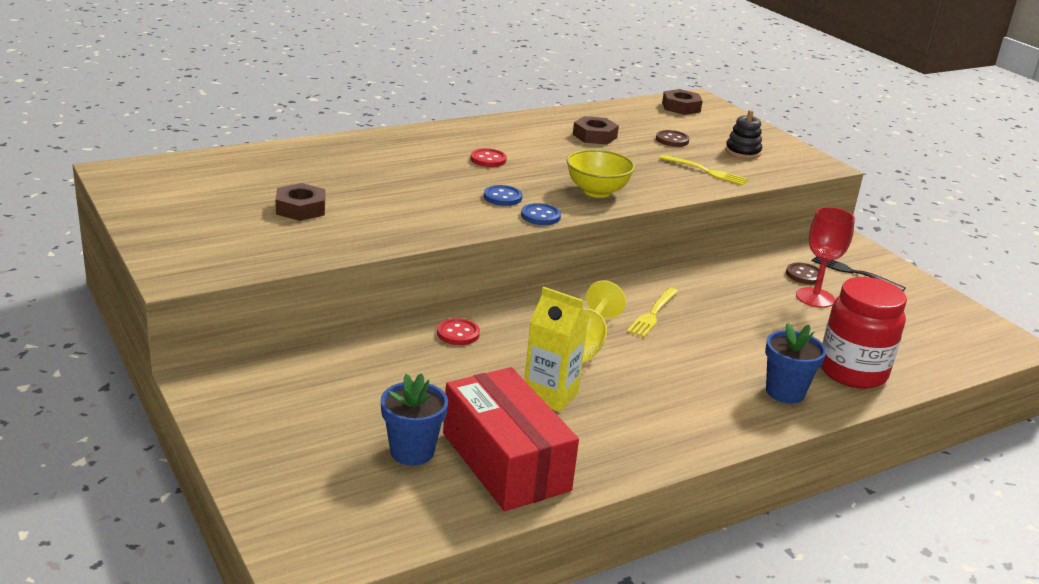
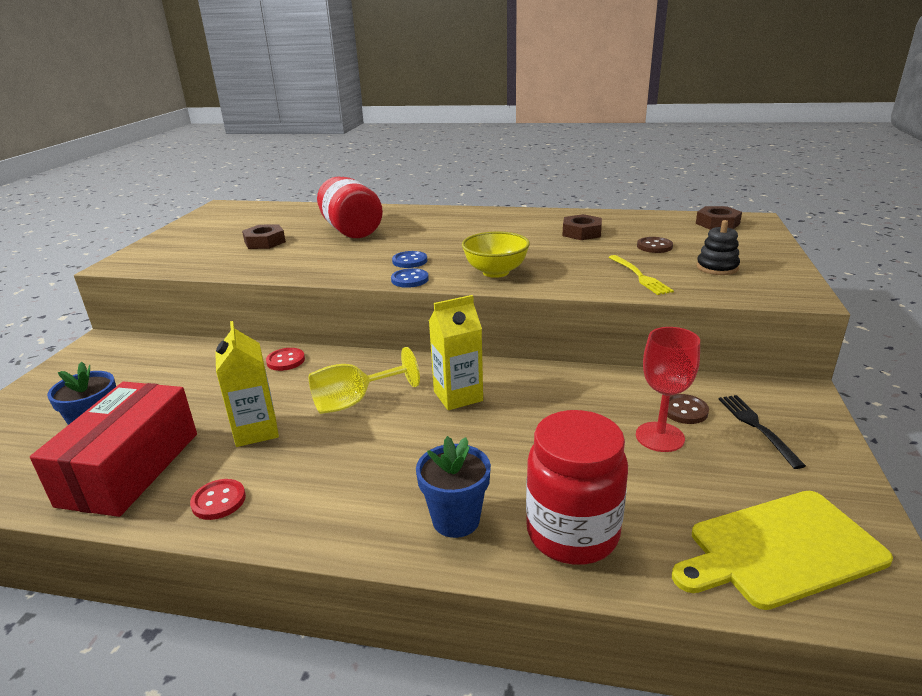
camera: 45 degrees right, 0 degrees up
(369, 174) = (351, 230): none -> red jar
(488, 159) = (455, 235): red button -> red button (219, 501)
(653, 314) = (458, 396): yellow fork -> yellow carton
(947, 338) = (781, 549): none -> yellow cutting board

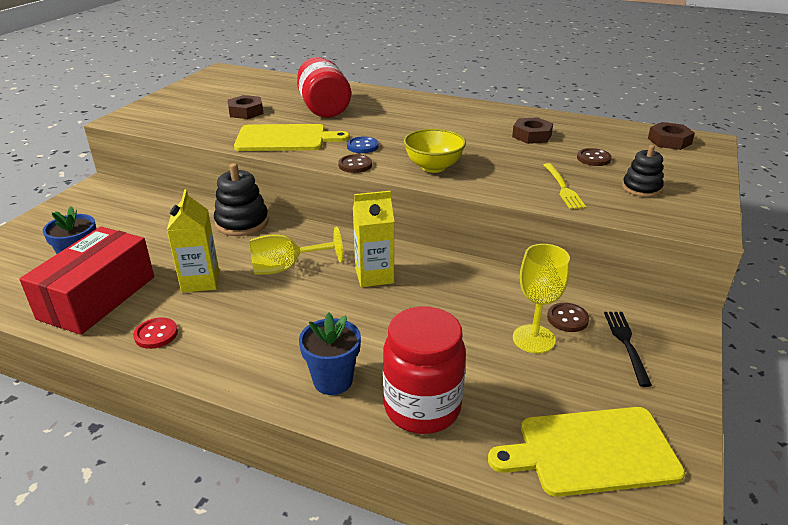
camera: 10 degrees right, 5 degrees up
(285, 360) = (242, 223): red button -> black stacking toy
(320, 263) = (285, 138): none -> yellow cutting board
(410, 280) = (355, 165): blue button -> brown button
(659, 437) = (533, 339): red goblet -> yellow goblet

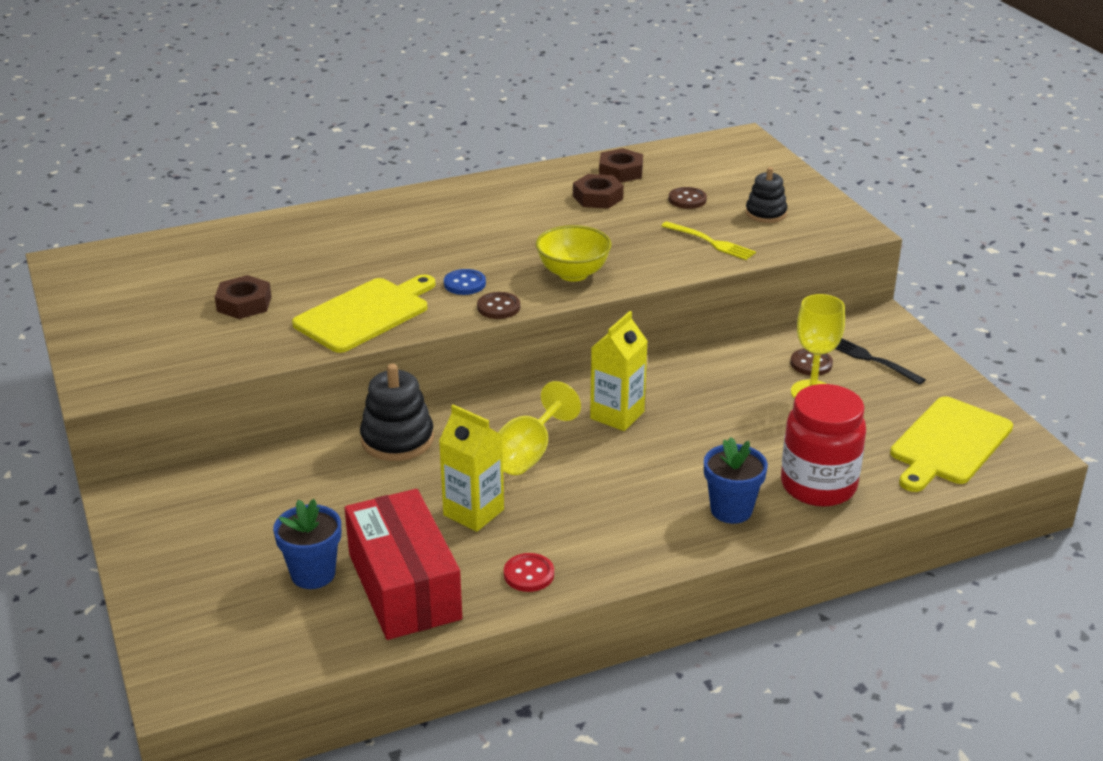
camera: 45 degrees left, 0 degrees up
(324, 108) = (328, 258): red jar -> none
(669, 141) = (716, 152): brown nut -> brown nut (620, 172)

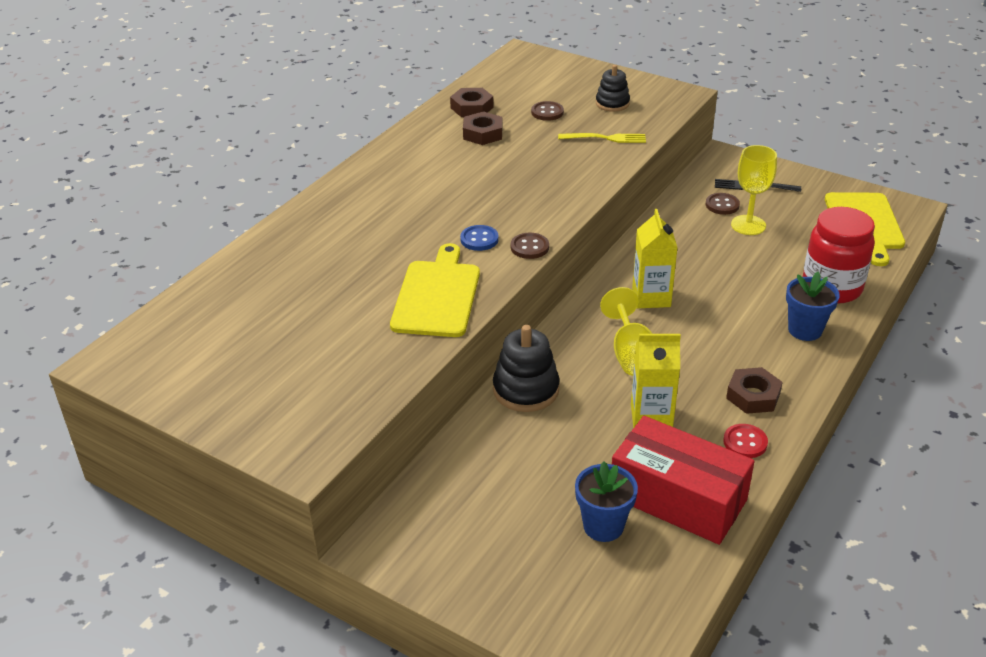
camera: 35 degrees left, 5 degrees up
(244, 304) = (326, 330): brown nut -> brown nut (753, 396)
(573, 274) = (546, 199): yellow bowl -> none

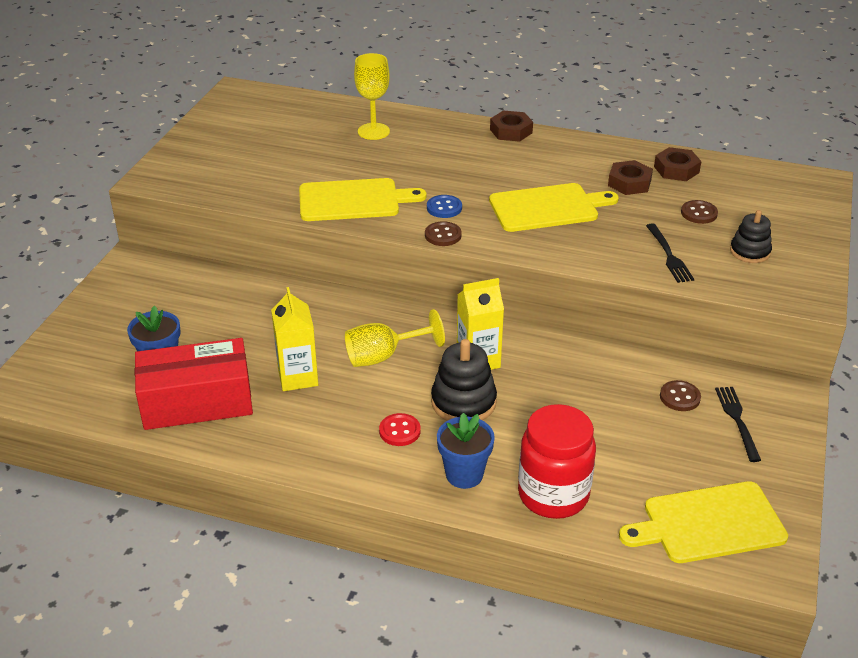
camera: 75 degrees right, 0 degrees up
(505, 182) = (547, 208): none -> yellow cutting board
(526, 390) = (317, 302): black stacking toy -> black stacking toy (463, 402)
(606, 138) = (669, 256): yellow fork -> black fork
(678, 498) = (197, 402): red box -> red box turned 60 degrees clockwise
(745, 442) = (275, 439): red button -> red button (399, 431)
(748, 225) = (648, 420): yellow goblet -> yellow goblet (373, 131)
(753, 396) = (344, 440): brown nut -> brown nut (511, 131)

